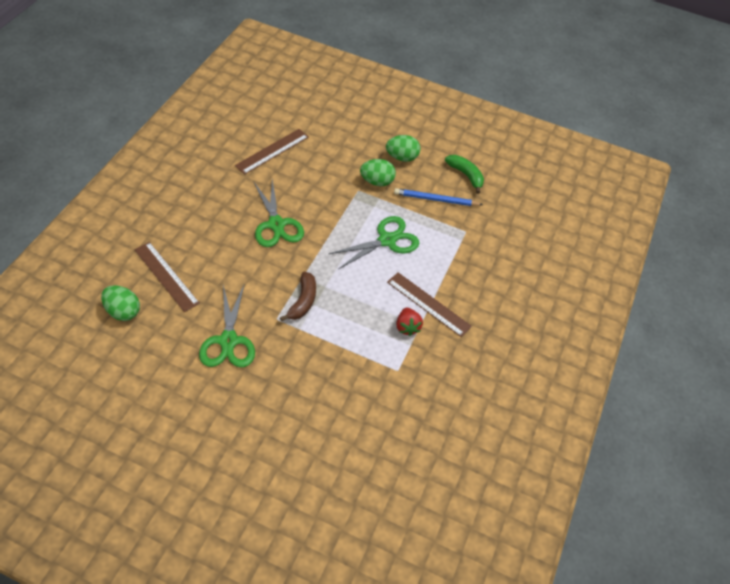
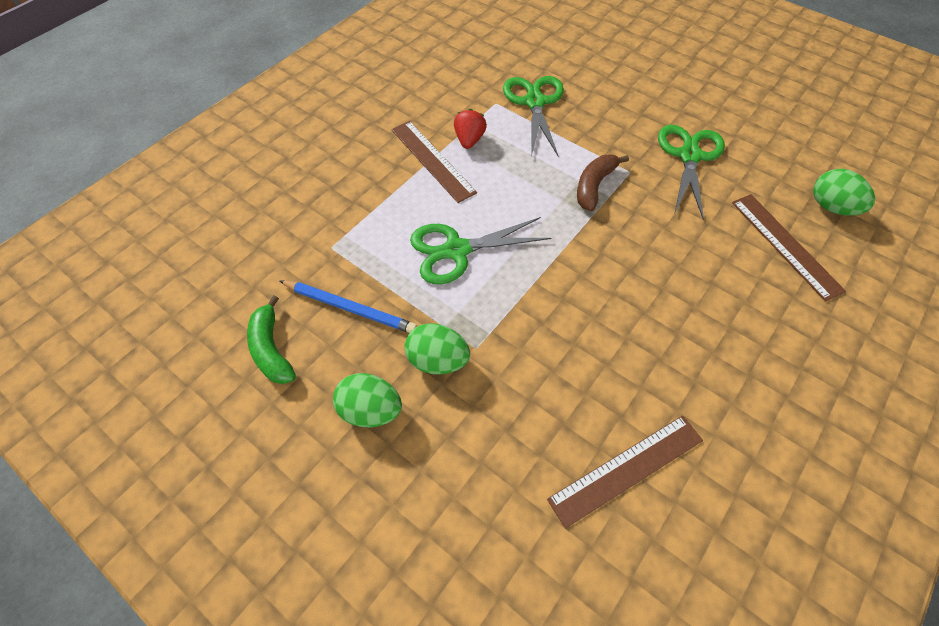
camera: 160 degrees left, 5 degrees up
(276, 225) = (624, 302): green scissors -> green scissors (534, 102)

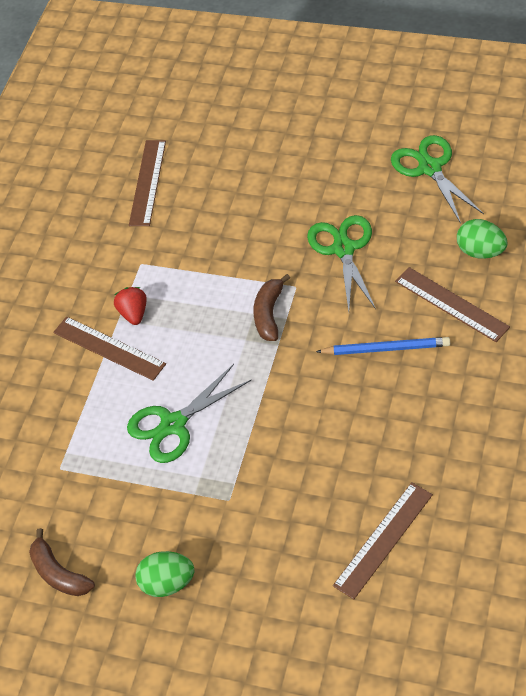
camera: 15 degrees left, 5 degrees down
(271, 349) = (59, 573): green banana -> brown banana
(350, 308) = (106, 512): blue pencil -> blue pencil (386, 348)
(437, 360) = (202, 523): green egg -> none
(532, 45) = (148, 182): none -> brown ruler
(534, 102) = (178, 248): green scissors -> green scissors (429, 168)

